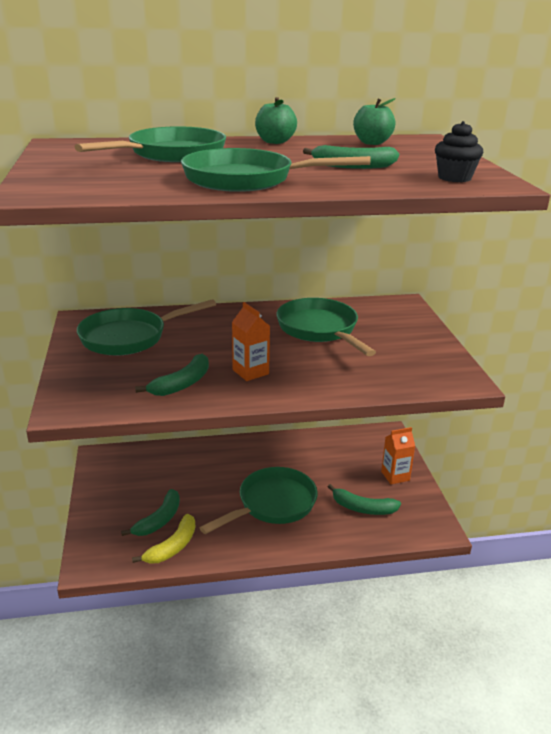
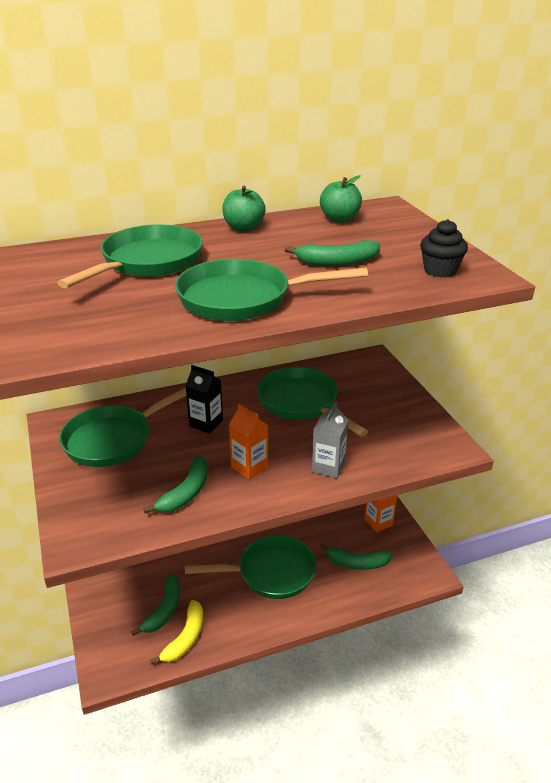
camera: 10 degrees left, 5 degrees up
(220, 335) = (206, 423): none -> black carton
(273, 504) = (271, 573): green pan -> green pan turned 45 degrees clockwise
(329, 381) = (328, 467): none -> grey carton

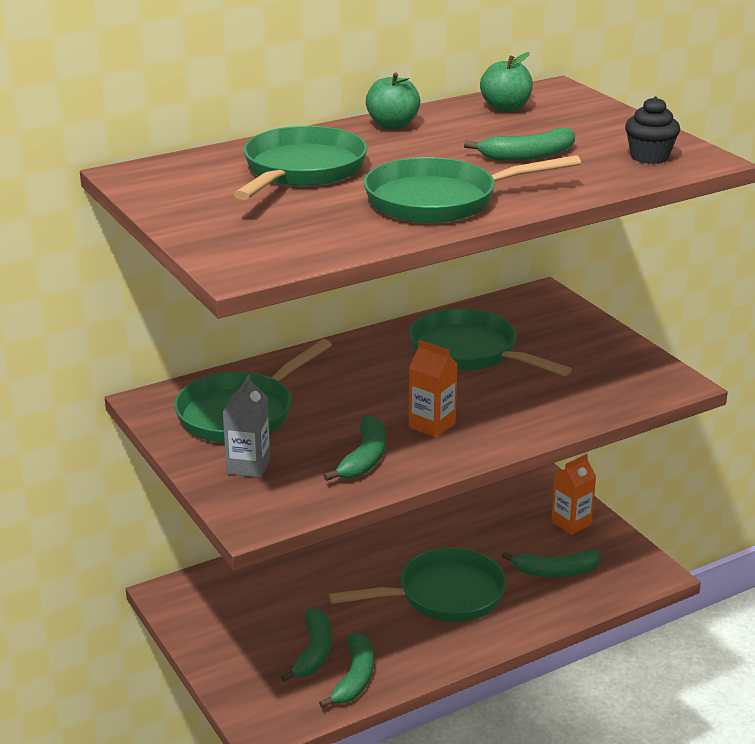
camera: 10 degrees left, 5 degrees down
(185, 638) = (354, 678): yellow banana -> green banana
(206, 423) = (354, 385): black carton -> none
(328, 467) = (530, 416): grey carton -> grey carton (248, 466)

